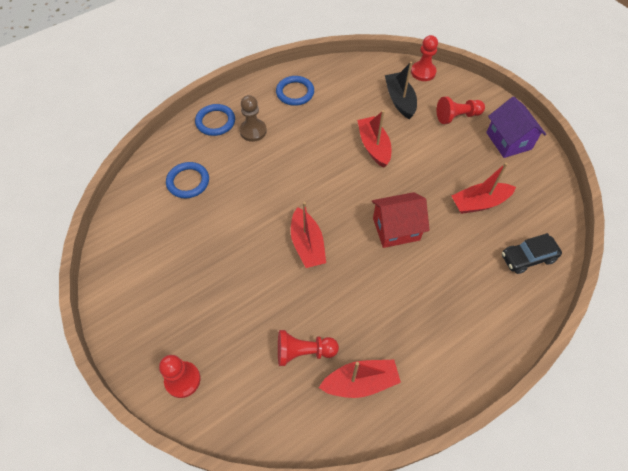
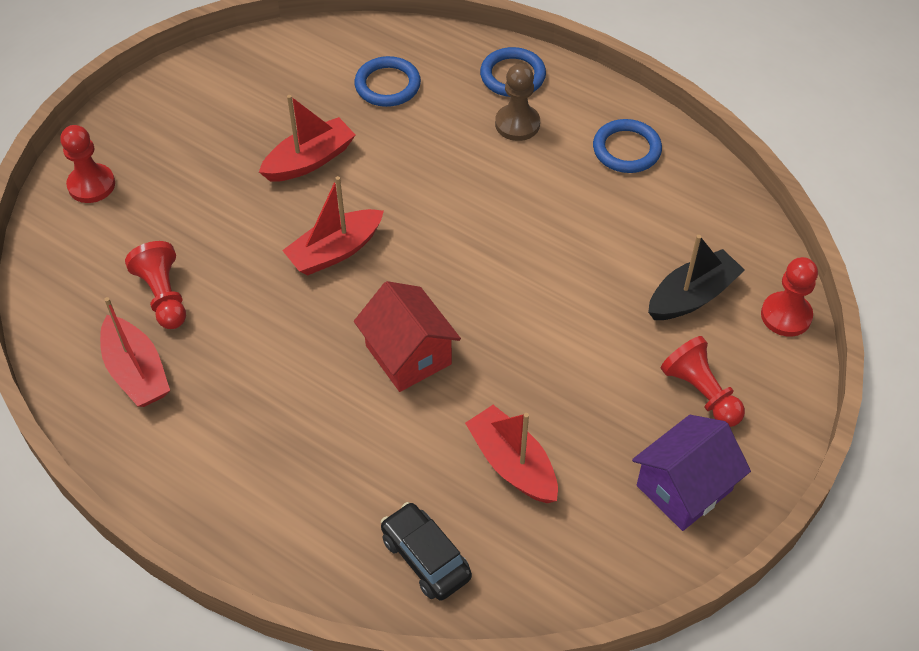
camera: 70 degrees right, 5 degrees down
(374, 146) = (564, 284): red boat -> red boat (309, 160)

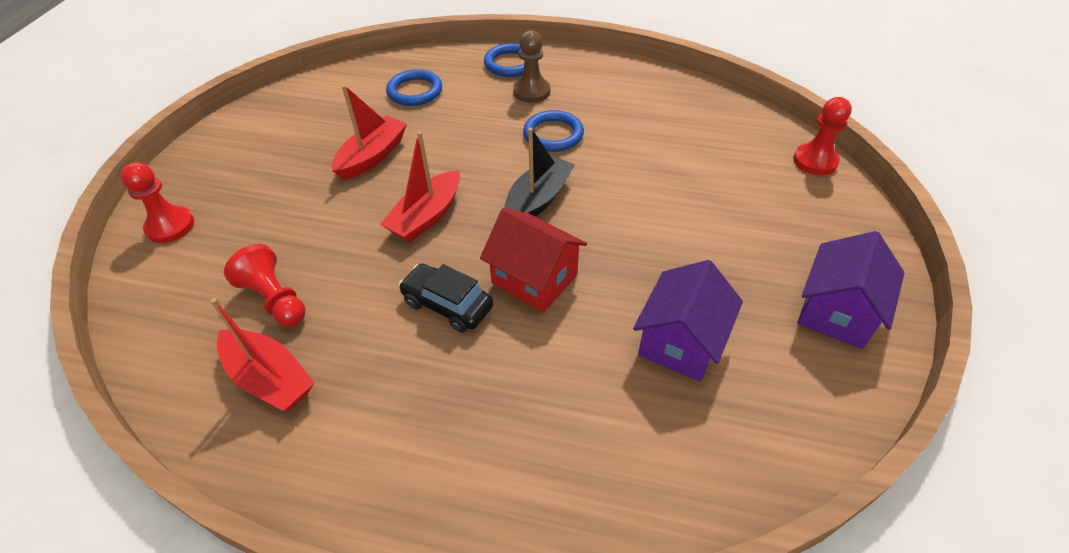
camera: 20 degrees left, 5 degrees down
(426, 558) = (652, 461): black car -> black car (447, 305)
(512, 464) = (680, 342): red boat -> purple house
(626, 149) = (623, 87): blue ring -> blue ring (553, 134)
(692, 296) = (738, 167): black boat -> black boat (538, 199)
(701, 392) = (794, 233): red pawn -> none

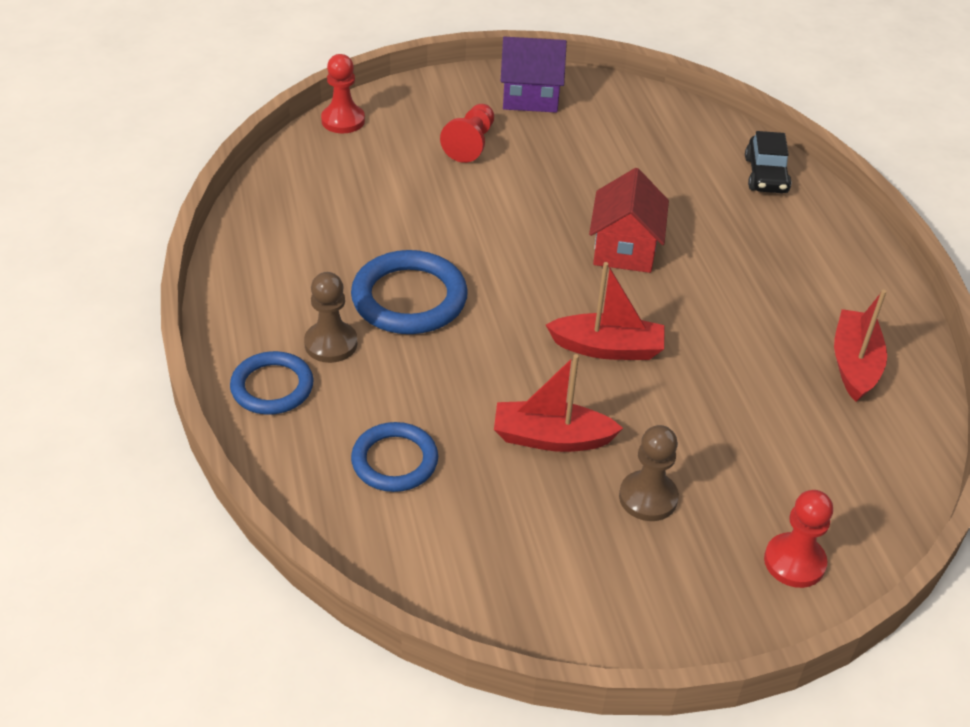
camera: 120 degrees left, 5 degrees down
(275, 299) = (790, 407): red pawn -> red pawn (471, 144)
(286, 180) = (648, 498): none -> brown pawn
(447, 305) = (695, 290): black car -> black car (765, 175)
(538, 199) = (523, 277): black boat -> none
(553, 134) = (409, 298): blue ring -> blue ring, size x1.52
(680, 342) = (620, 160): purple house -> none

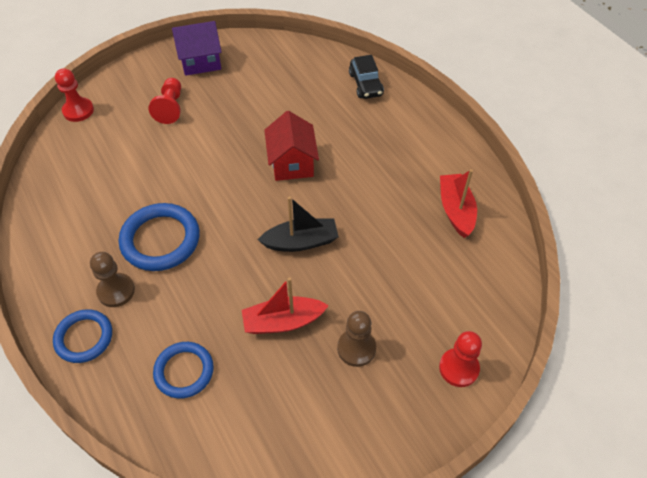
camera: 15 degrees left, 10 degrees up
(607, 348) = (301, 242): red boat -> black boat

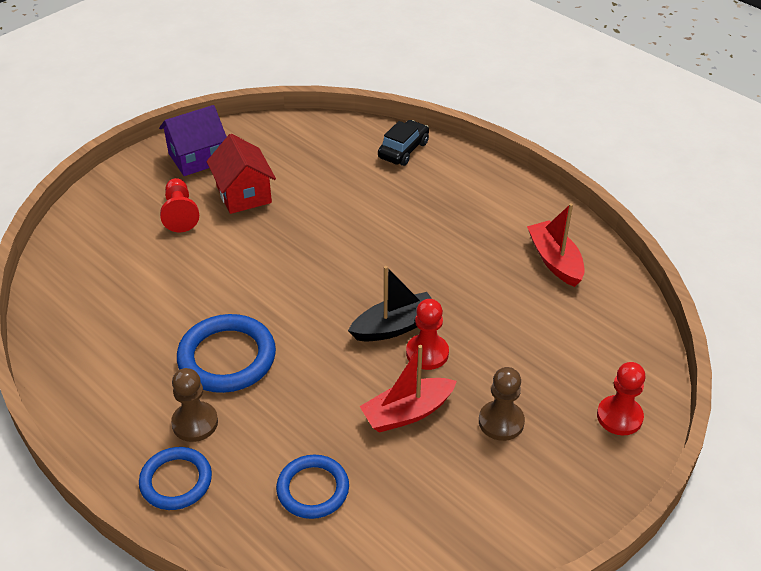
camera: 15 degrees left, 10 degrees down
(78, 111) = (64, 237): red pawn -> red pawn (427, 353)
(292, 163) = (351, 247): red house -> red house (244, 194)
(365, 84) = (403, 150): black car -> black car turned 120 degrees counterclockwise

